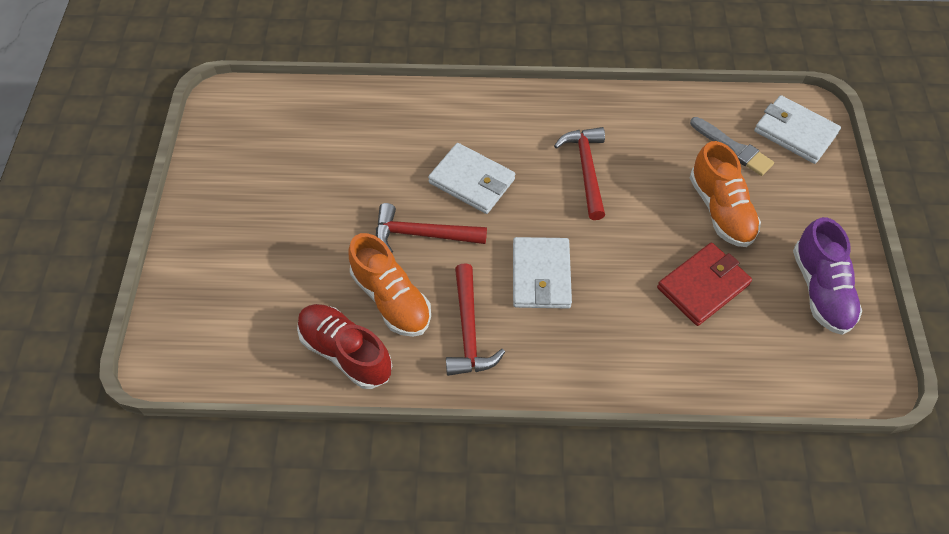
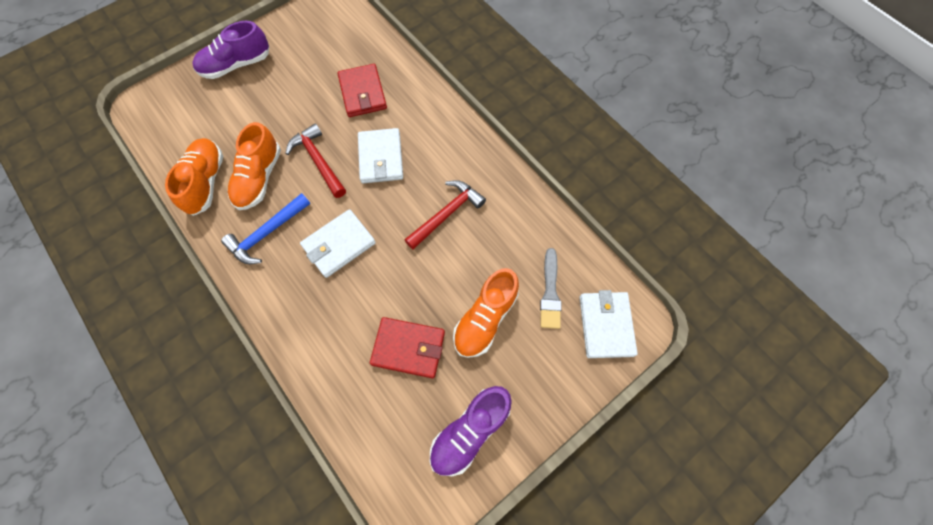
camera: 50 degrees right, 10 degrees up
(212, 235) = (236, 65): none -> purple shoe
(346, 352) = (206, 182): red shoe -> orange shoe
(376, 148) = (362, 93): none -> red wallet
(468, 330) = (267, 233): red hammer -> blue hammer

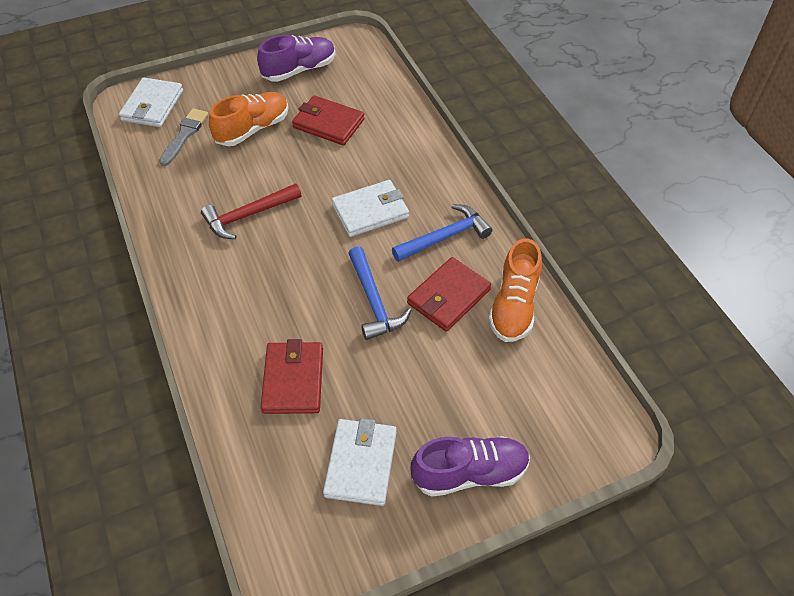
camera: 165 degrees left, 15 degrees down
(259, 178) = (448, 296): orange shoe -> red wallet
(318, 161) = (374, 301): red hammer -> blue hammer
(381, 158) = (298, 288): white wallet -> white wallet (361, 464)

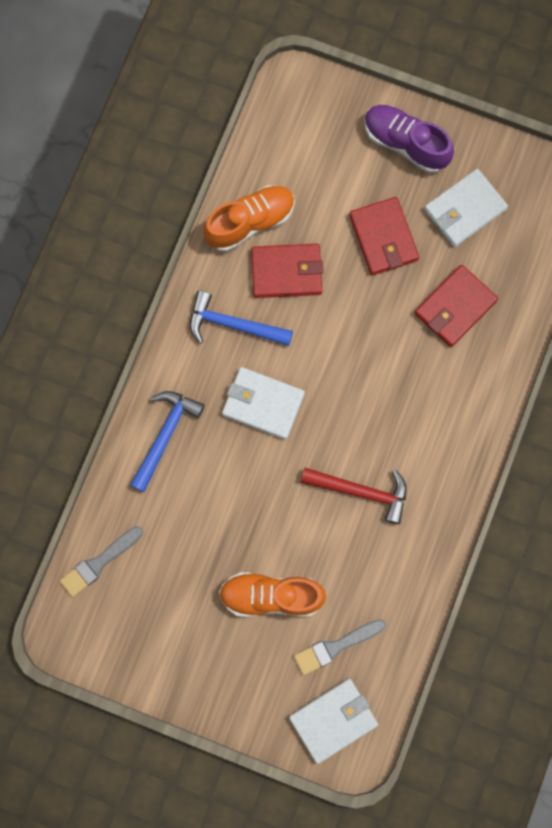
camera: 135 degrees left, 25 degrees up
(299, 70) = (158, 641): purple shoe -> none
(328, 123) = (200, 539): red wallet -> red wallet (383, 238)
(374, 301) = (342, 318): blue hammer -> blue hammer (165, 436)
(375, 76) = (99, 562): none -> grey brush

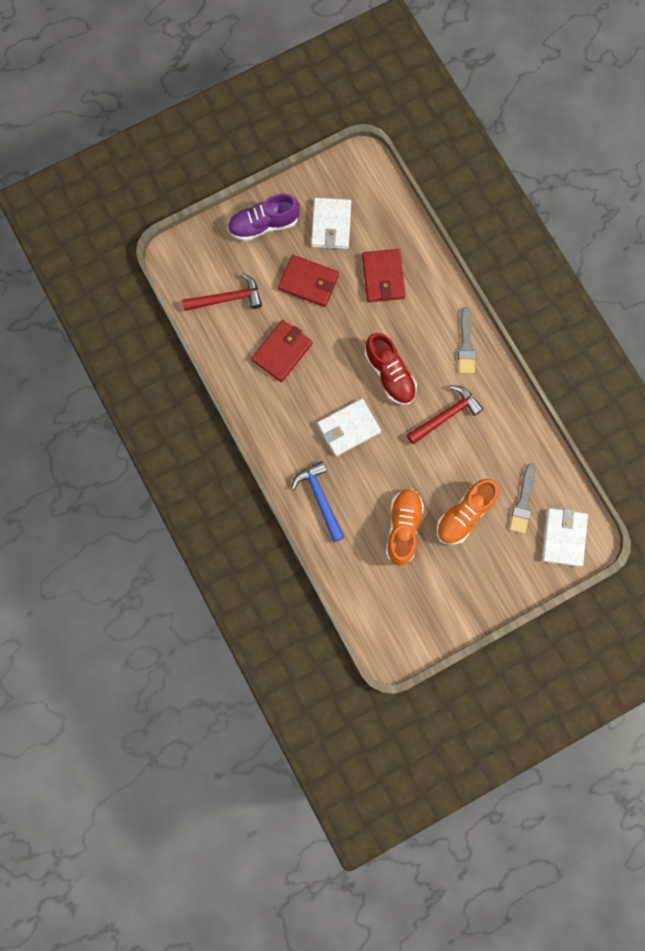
camera: 50 degrees left, 0 degrees up
(99, 562) = (363, 597): grey brush -> grey brush (466, 344)
(233, 325) = (287, 407): blue hammer -> none
(250, 222) = (234, 348): orange shoe -> orange shoe (403, 528)
(296, 173) = (227, 298): none -> red hammer
(356, 399) = (389, 374): none -> red shoe

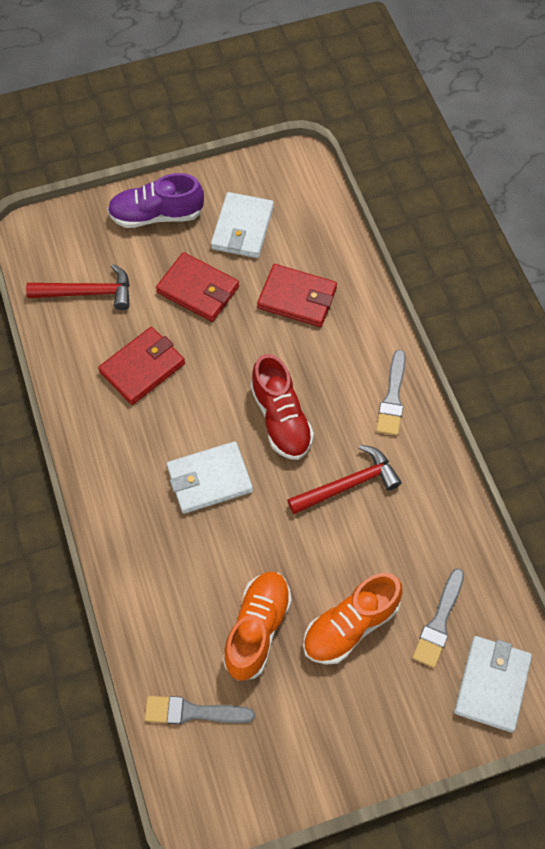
camera: 10 degrees right, 15 degrees down
(320, 499) = (148, 568): blue hammer -> none
(372, 590) = (193, 712): none -> grey brush
(383, 277) = (297, 298): red wallet -> red wallet turned 75 degrees counterclockwise

